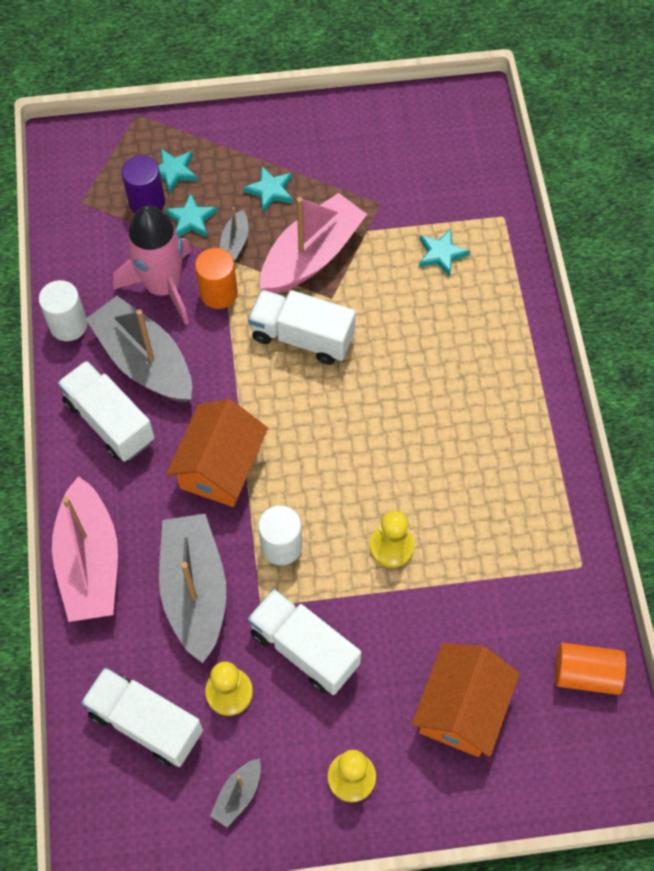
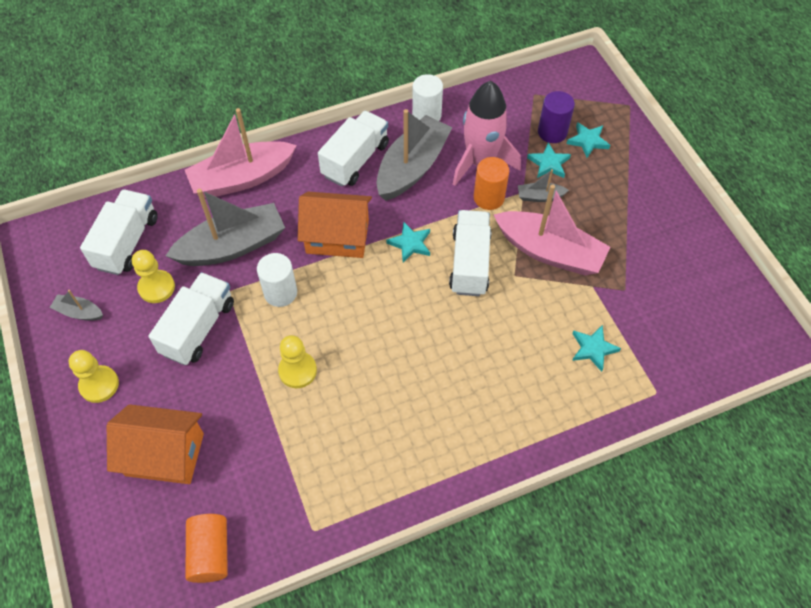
camera: 75 degrees right, 5 degrees down
(270, 191) = (600, 208): turquoise star -> turquoise star (410, 243)

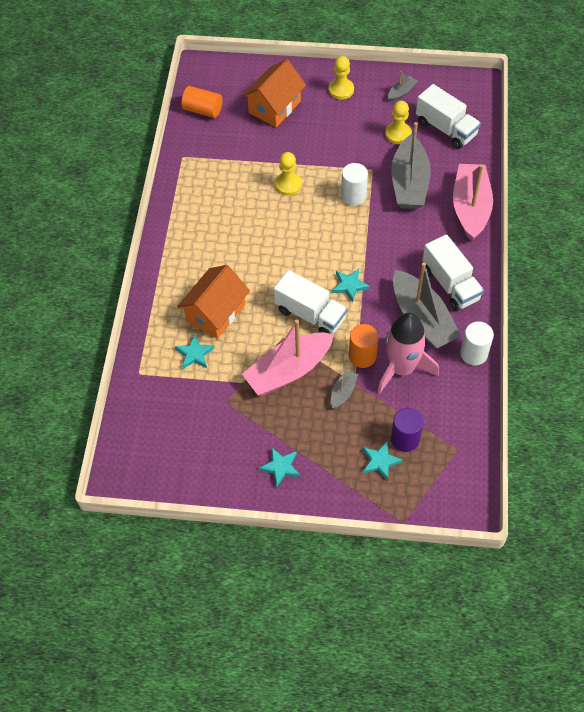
camera: 120 degrees right, 0 degrees up
(198, 328) = (352, 146): white truck -> none
(337, 236) = (382, 245): orange house -> orange house (215, 313)
(549, 163) = (372, 417): turquoise star -> turquoise star (280, 467)

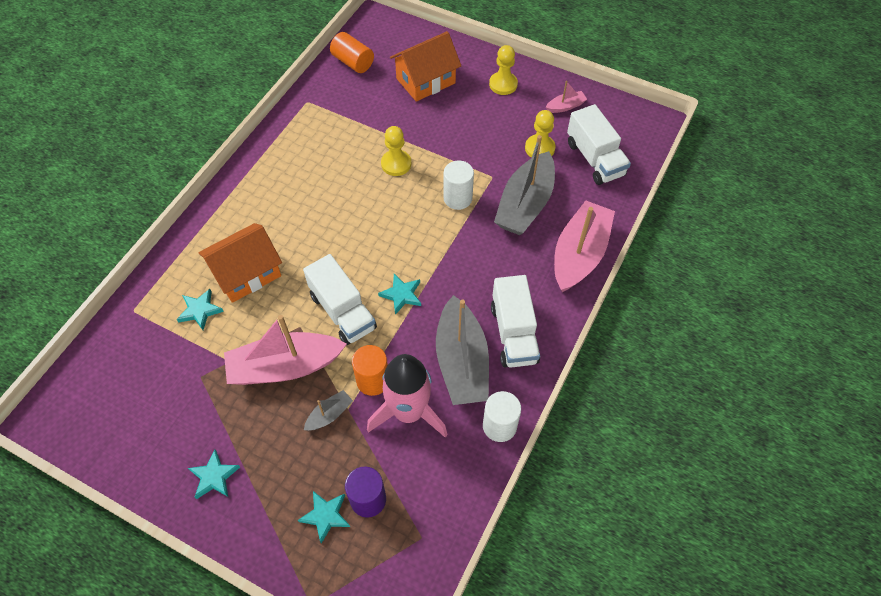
camera: 20 degrees right, 0 degrees up
(401, 92) = (565, 106): grey boat -> pink boat

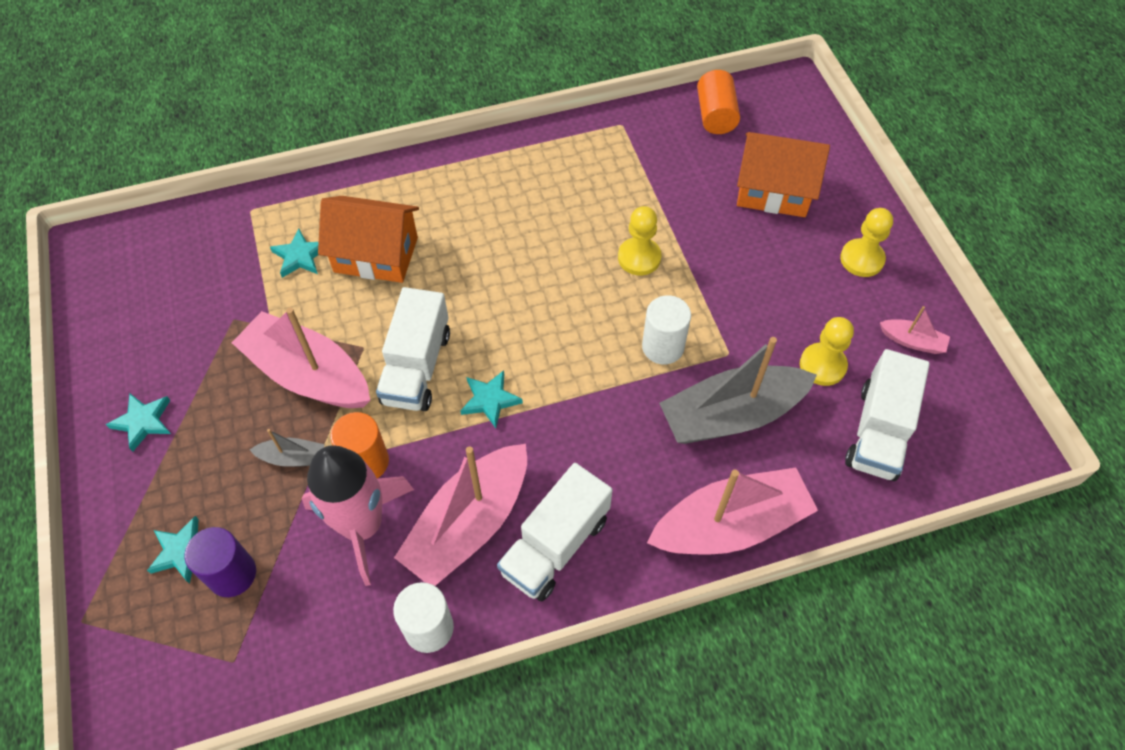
camera: 45 degrees right, 0 degrees up
(461, 362) = (469, 524): grey boat -> pink boat

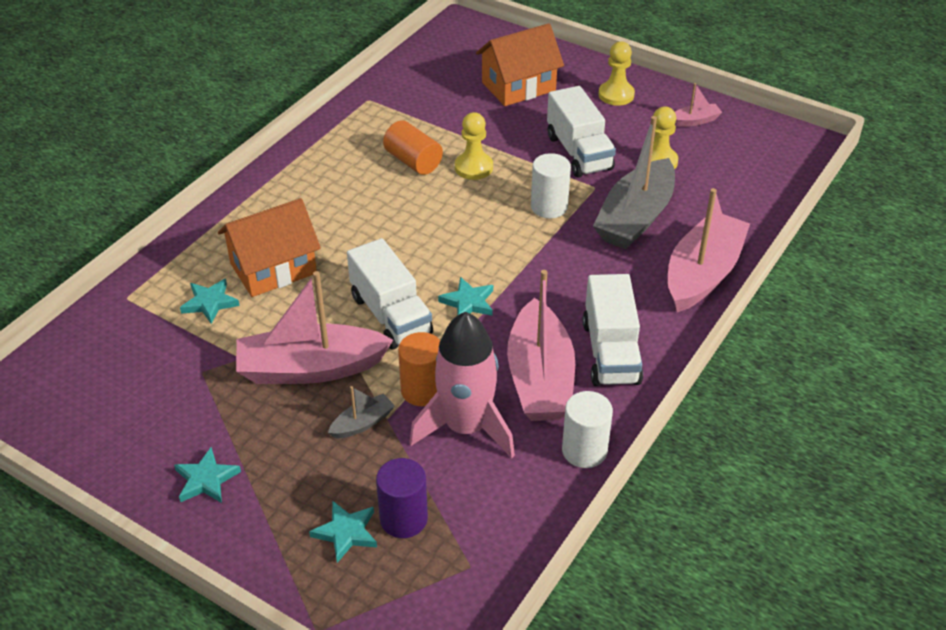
camera: 40 degrees left, 15 degrees down
(715, 115) = (429, 63): orange cylinder -> orange cylinder (413, 161)
(878, 431) = (728, 176): white truck -> white truck (579, 152)

